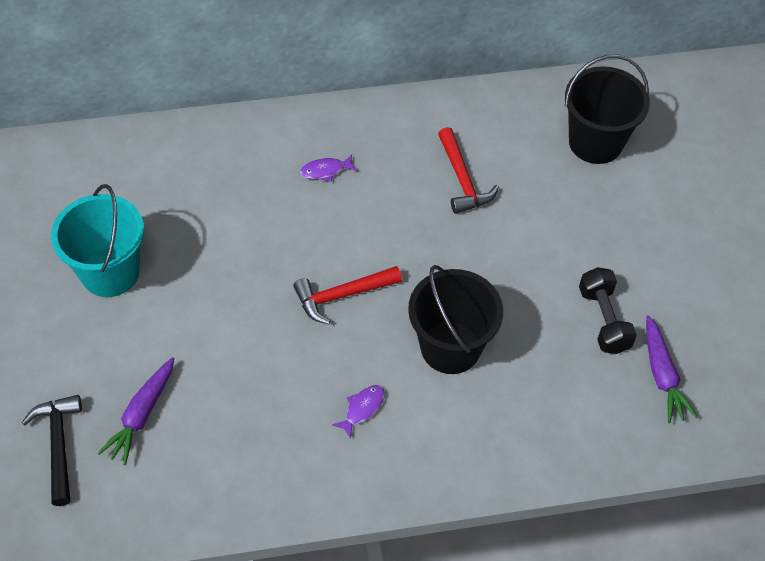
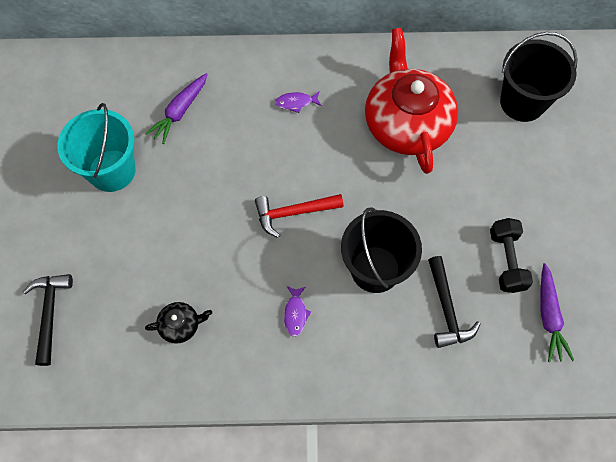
camera: 10 degrees right, 10 degrees up
(142, 415) = (118, 296): purple carrot -> purple carrot (180, 111)
(224, 439) = (180, 325): none -> black teapot
(362, 409) = (295, 314): purple fish -> purple fish turned 135 degrees clockwise
(462, 180) = (407, 123): red hammer -> red teapot
(542, 382) = (447, 309): none -> black hammer

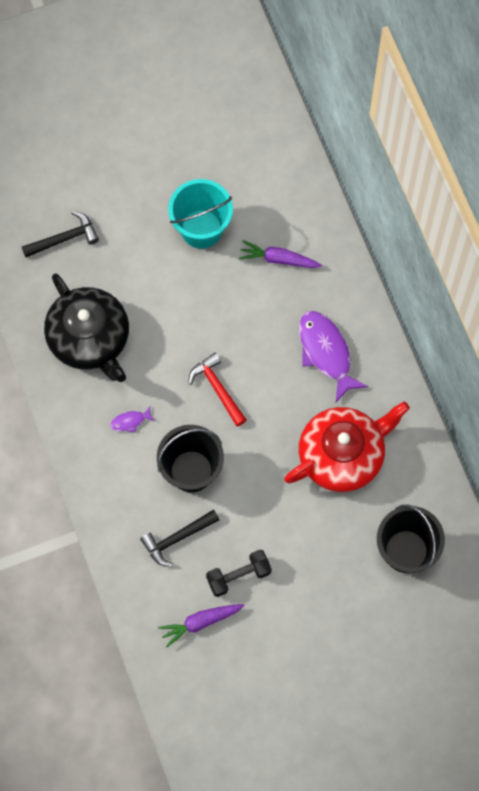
camera: 70 degrees right, 5 degrees up
(180, 325) = (89, 338): black teapot -> black teapot, size x2.44
(296, 103) = (326, 352): purple fish -> purple fish, size x2.21

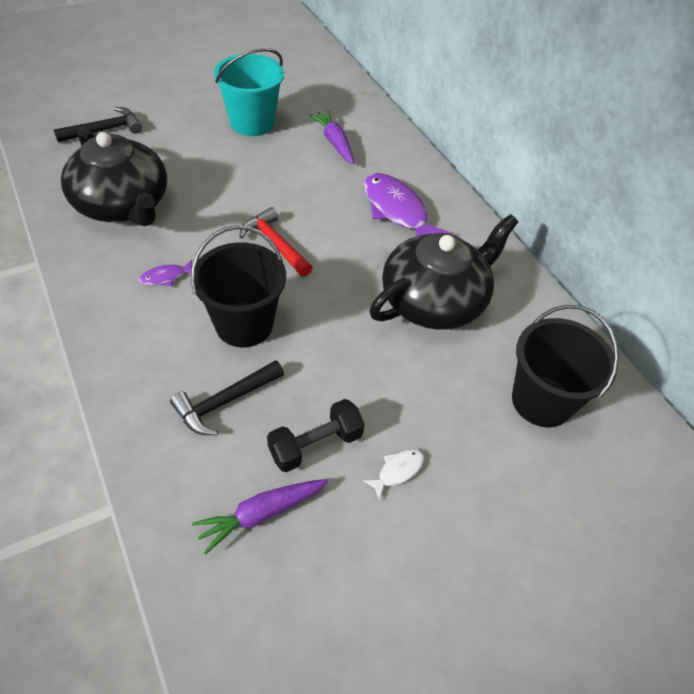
camera: 10 degrees left, 20 degrees down
(279, 259) = (334, 142): purple carrot -> purple carrot turned 60 degrees clockwise
(292, 599) = (398, 471): none -> white fish
(342, 454) = (434, 300): red teapot -> black teapot

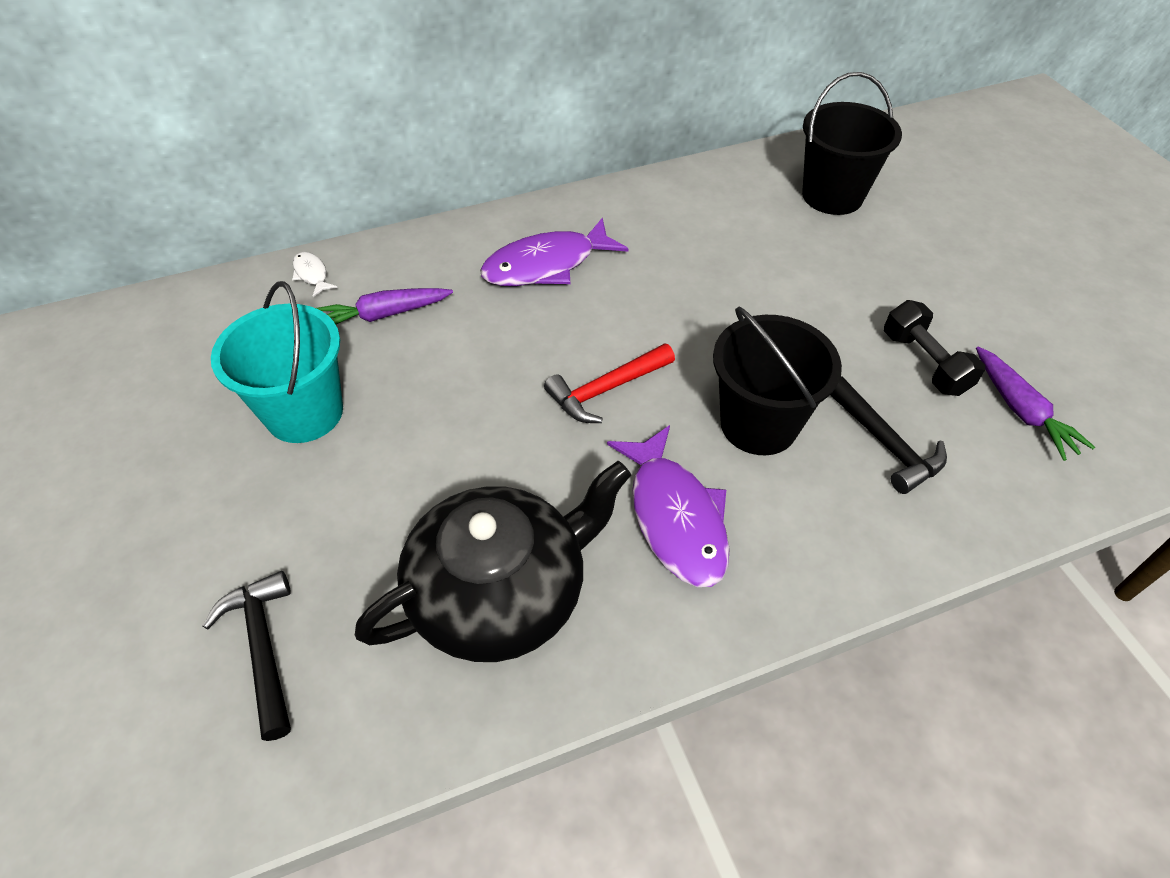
camera: 80 degrees left, 0 degrees up
(166, 277) = (675, 517): purple fish -> purple fish, size x2.21
(398, 471) = (939, 303): white fish -> white fish (312, 274)
(434, 300) = (704, 250): black teapot -> none

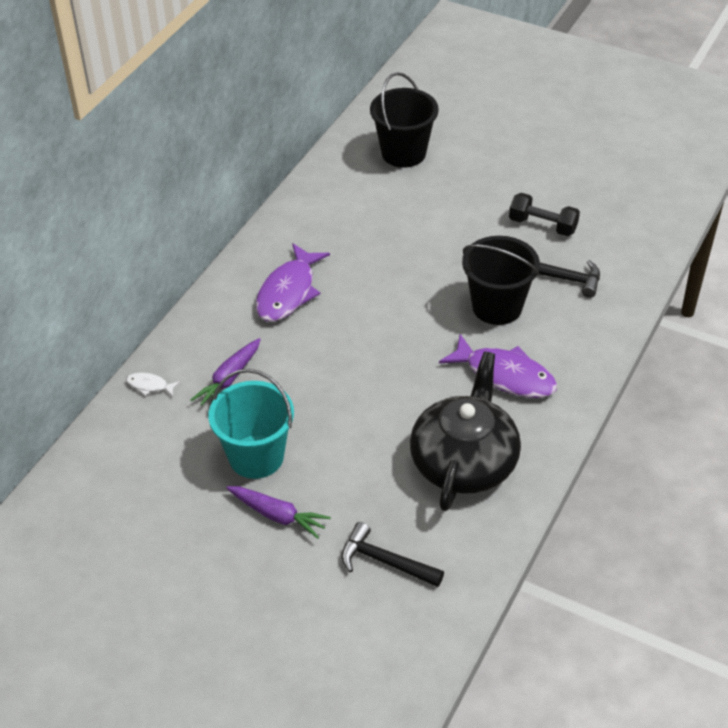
camera: 40 degrees left, 5 degrees down
(606, 390) = (404, 339): red hammer -> none
(1021, 410) = (606, 223): purple carrot -> purple carrot (278, 515)

